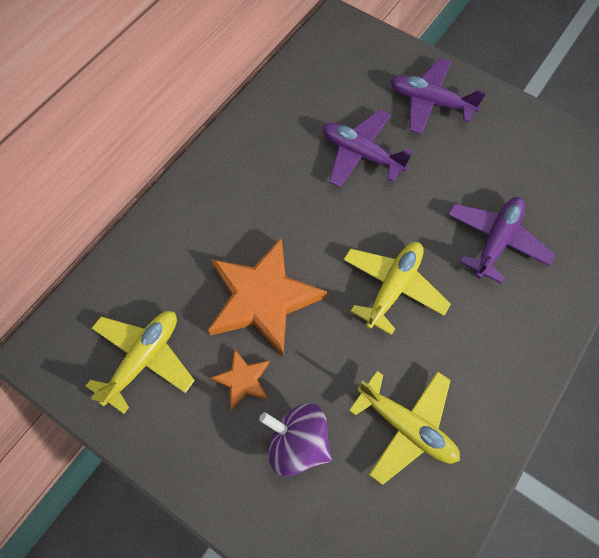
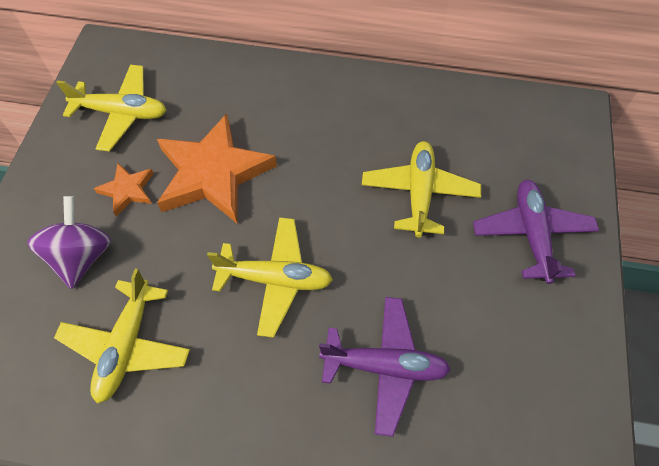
camera: 65 degrees right, 5 degrees down
(361, 154) = (419, 193): purple plane -> yellow plane

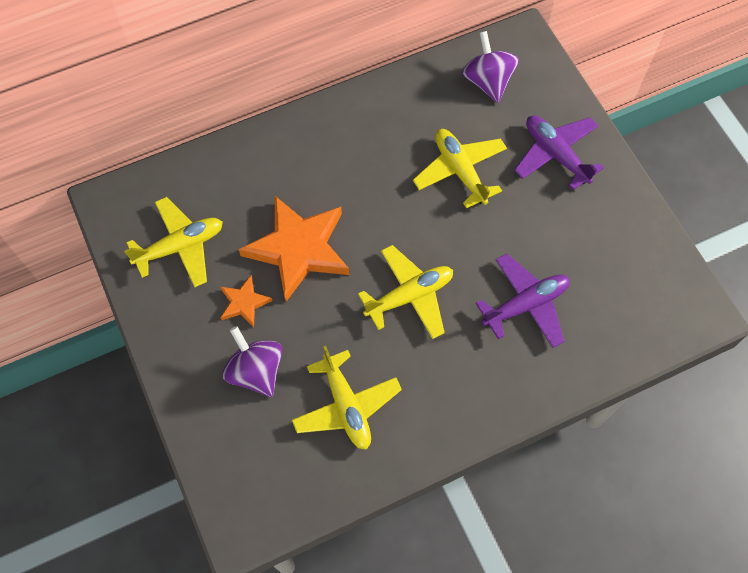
camera: 35 degrees left, 5 degrees up
(509, 129) = (487, 81): none -> purple spinning top

